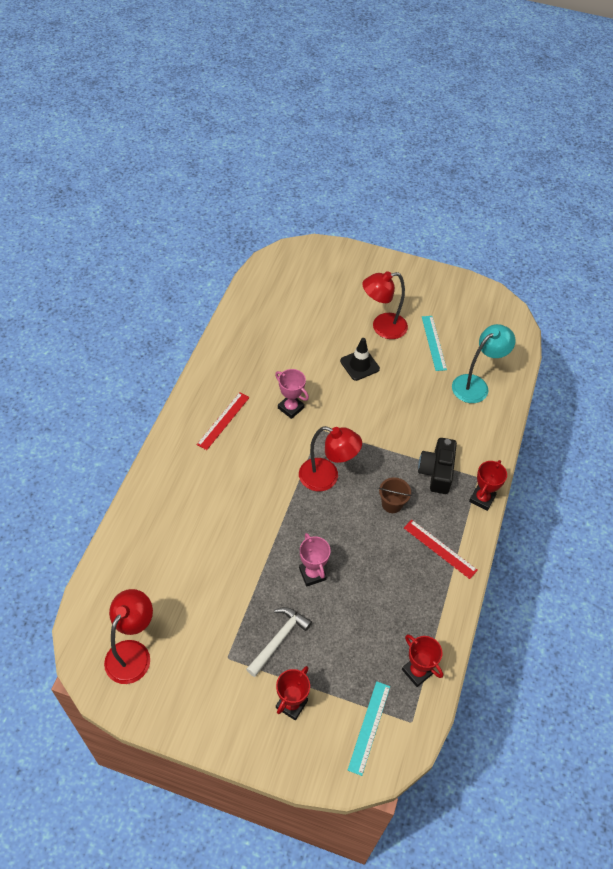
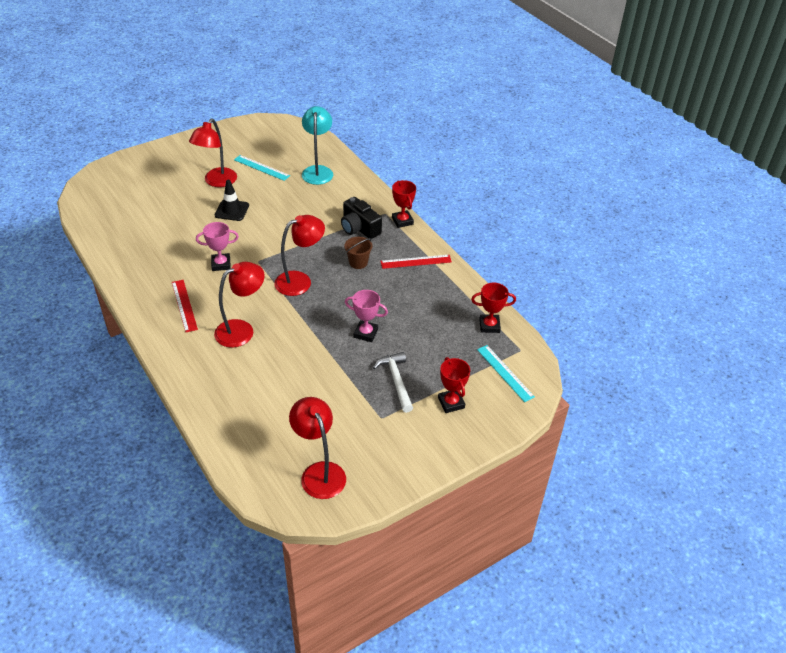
camera: 50 degrees left, 10 degrees down
(233, 480) = (242, 330): none -> red lamp

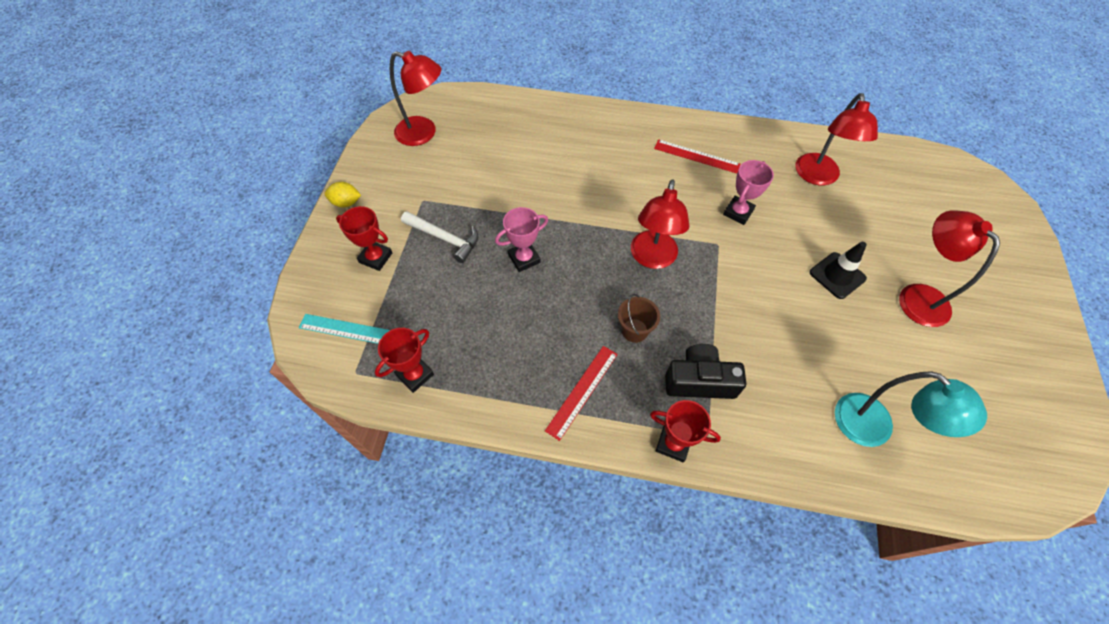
camera: 135 degrees right, 15 degrees up
(242, 330) = (623, 175): red lamp -> red lamp (817, 177)
(261, 168) = (925, 364): turquoise ruler -> none
(434, 459) = (346, 203): none -> yellow lemon

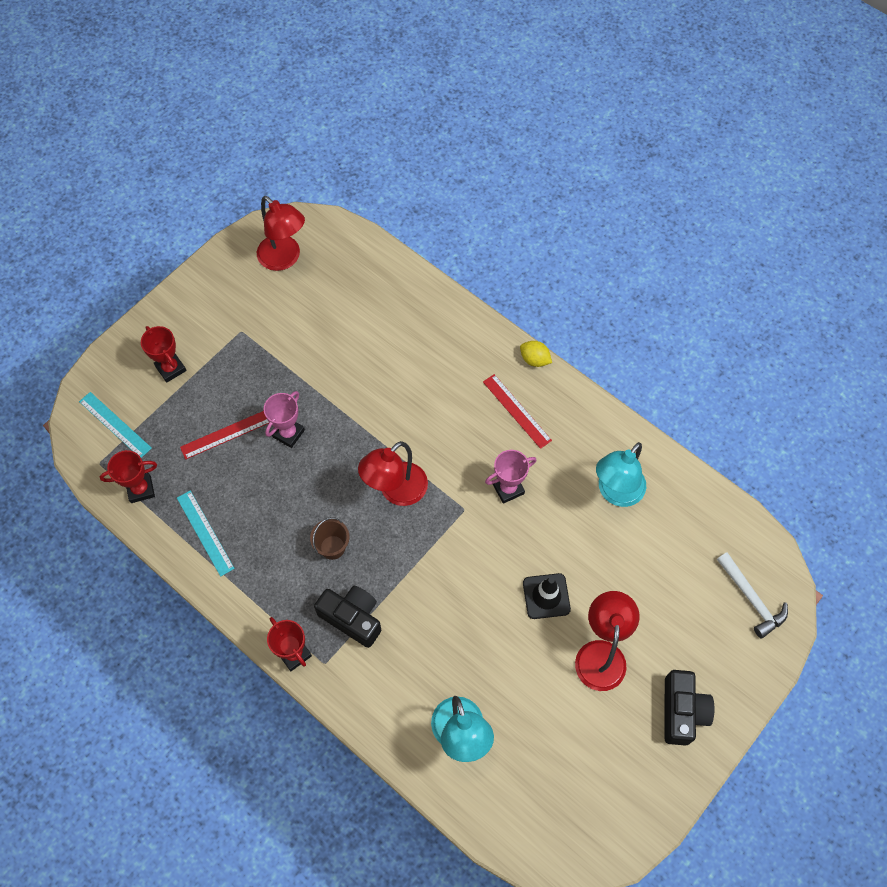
camera: 30 degrees right, 5 degrees up
(346, 203) = (177, 301): yellow lemon -> yellow lemon (534, 360)
(444, 238) = (236, 379): white hammer -> white hammer (751, 599)
(507, 380) = (205, 533): none -> turquoise ruler
(524, 258) = (288, 433): pink trophy -> pink trophy turned 60 degrees counterclockwise
(582, 391) = (255, 573): red ruler -> red ruler (226, 434)
(817, 177) = (615, 493): red lamp -> turquoise lamp
(1012, 305) = (682, 711): none -> black camera

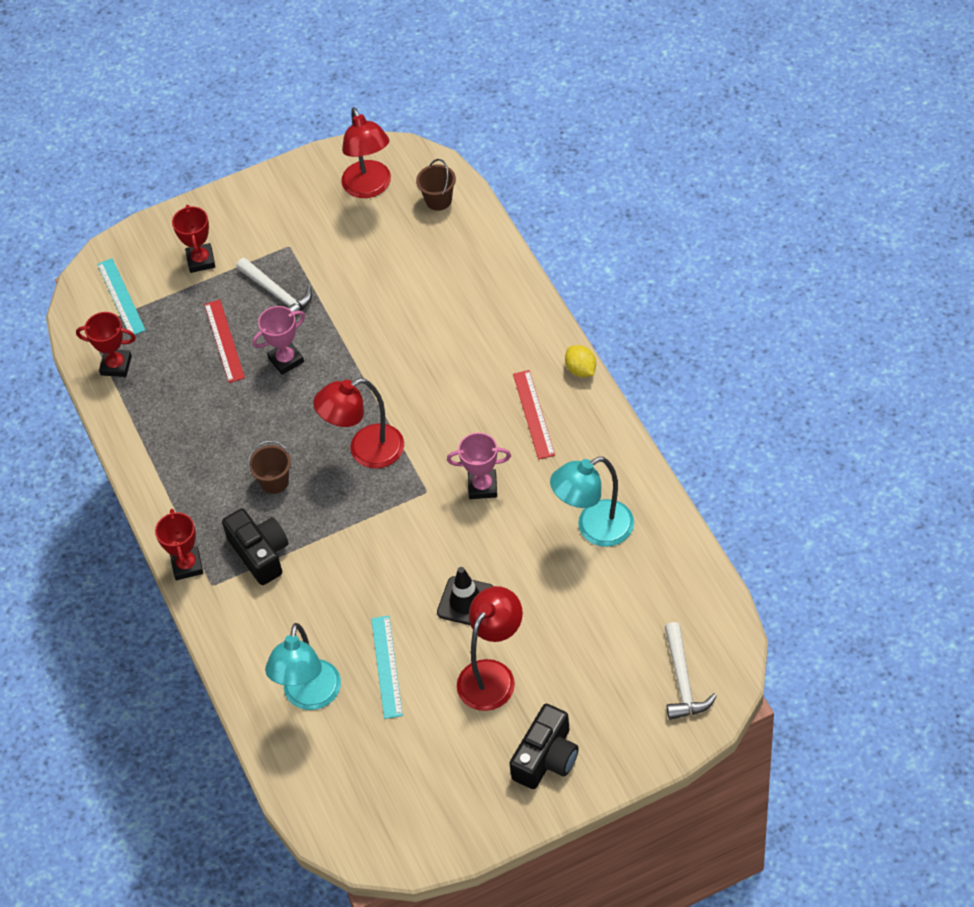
camera: 30 degrees right, 10 degrees down
(205, 533) = (157, 426): turquoise ruler -> turquoise ruler (386, 666)
(226, 434) = (224, 341): red ruler -> red ruler turned 75 degrees clockwise
(252, 377) = (277, 294): none -> white hammer
(347, 252) = (438, 200): none -> brown bucket

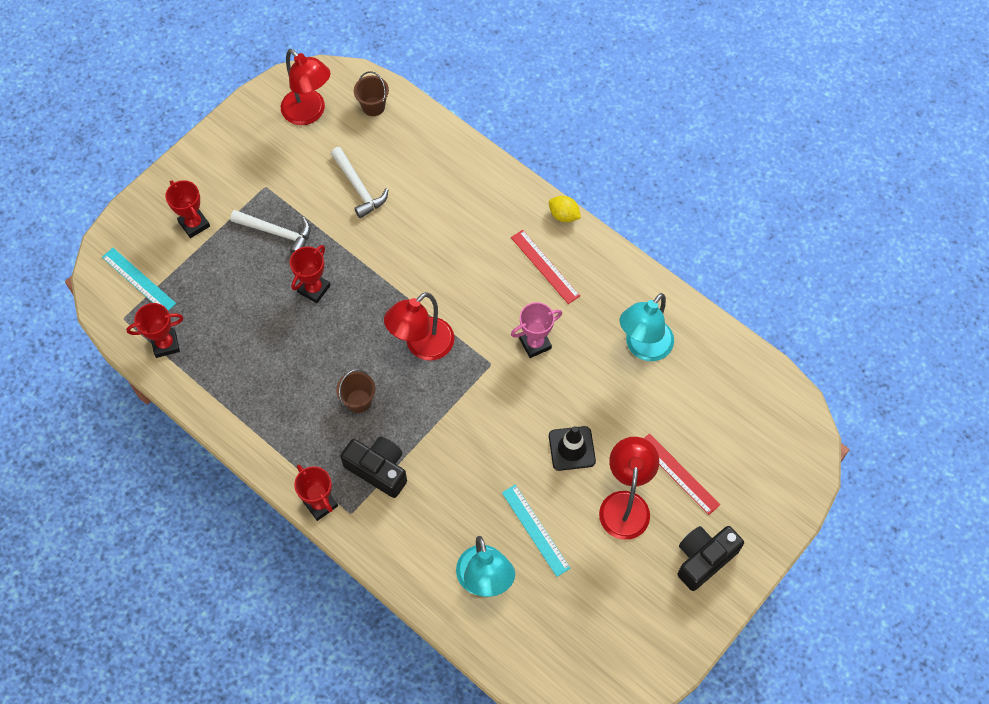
camera: 30 degrees left, 10 degrees up
(224, 341) = (251, 289): red ruler -> red ruler (678, 473)
(286, 360) = (314, 289): pink trophy -> red trophy
(546, 758) = (704, 559): black camera -> black camera turned 135 degrees counterclockwise
(682, 680) = (776, 451): white hammer -> white hammer (358, 187)

